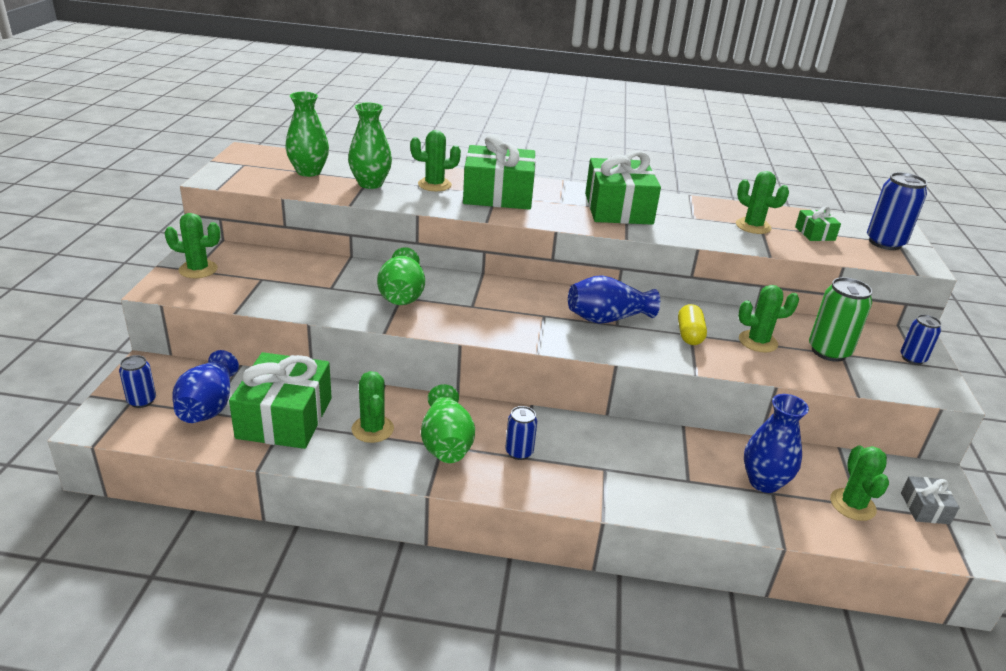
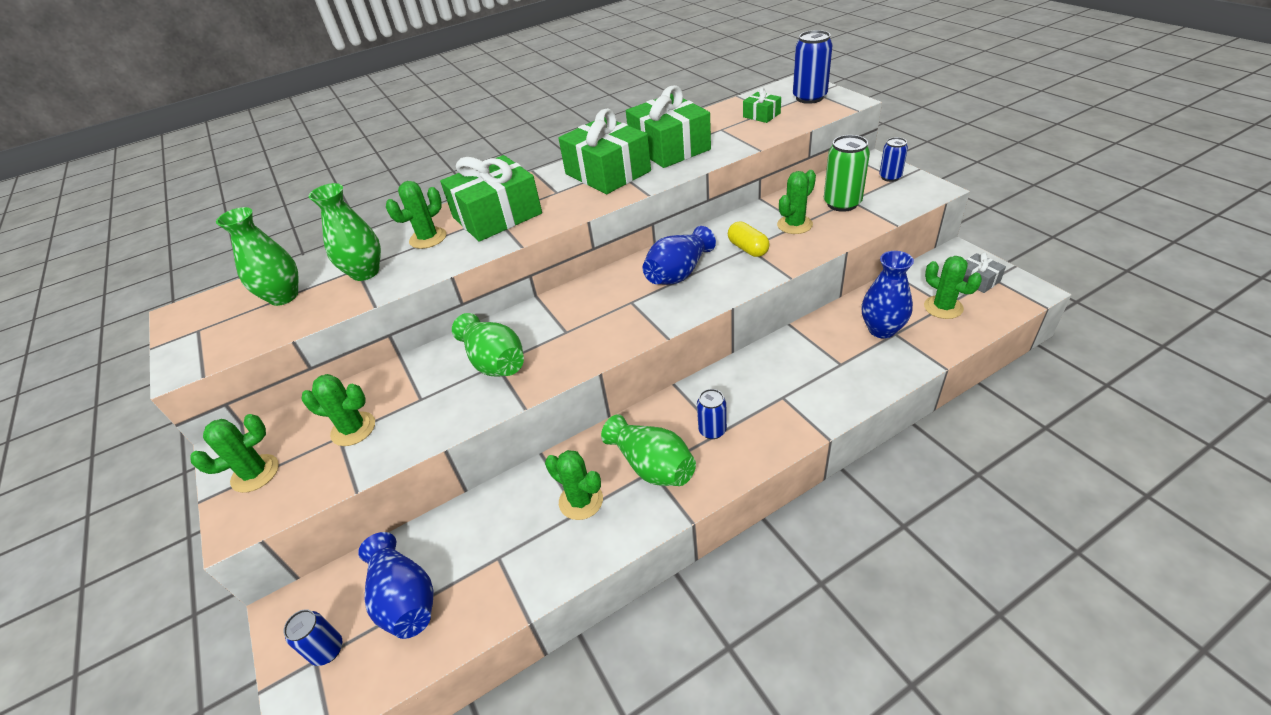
camera: 30 degrees left, 10 degrees up
(284, 418) = (492, 552): green gift -> green gift (669, 148)
(753, 226) = (717, 132): green cactus -> green cactus (353, 429)

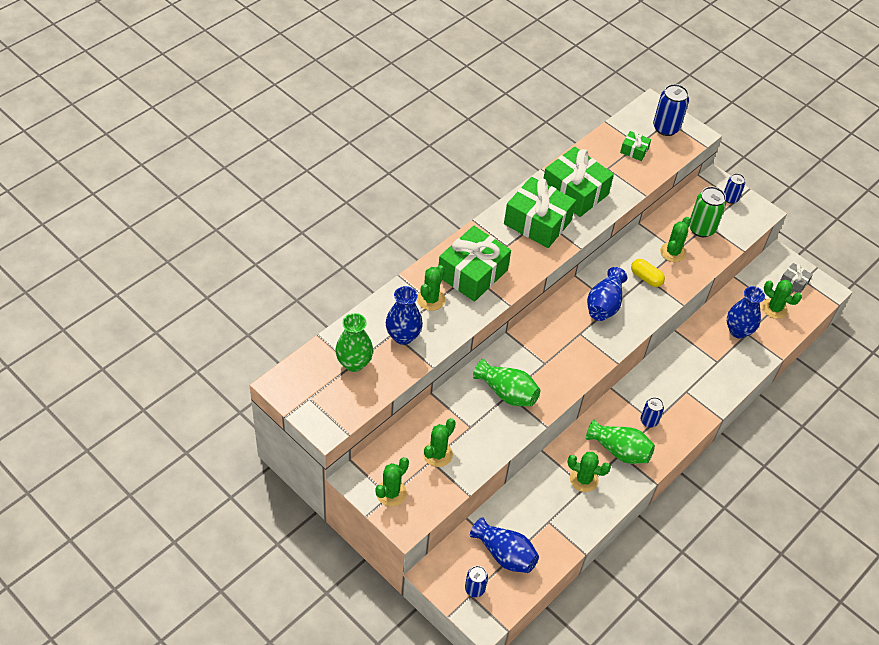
camera: 25 degrees left, 10 degrees up
(353, 429) = (437, 454): green cactus -> green cactus turned 45 degrees counterclockwise
(365, 272) = (403, 336): green vase -> blue vase

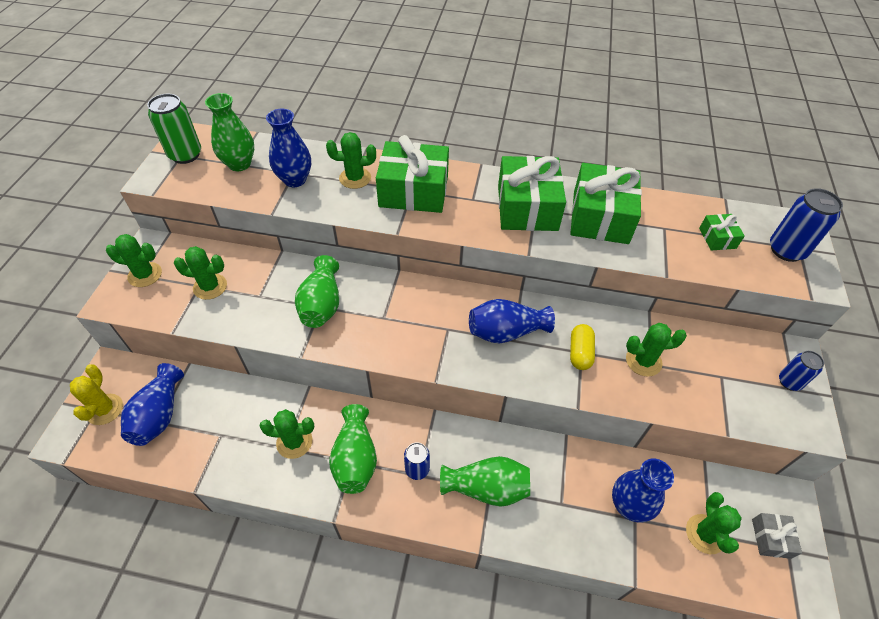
camera: 60 degrees right, 0 degrees up
(474, 589) = (105, 409): blue can -> yellow cactus
(584, 479) = (294, 442): green cactus -> green cactus turned 75 degrees counterclockwise
(684, 392) = (486, 488): none -> green vase
(701, 228) = (709, 373): green can -> green can (185, 155)

